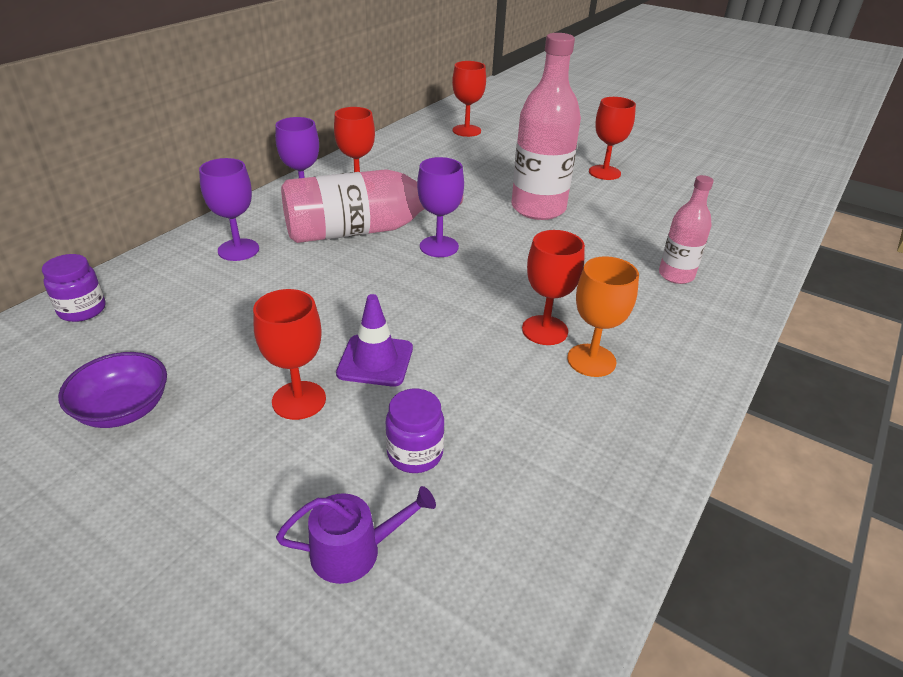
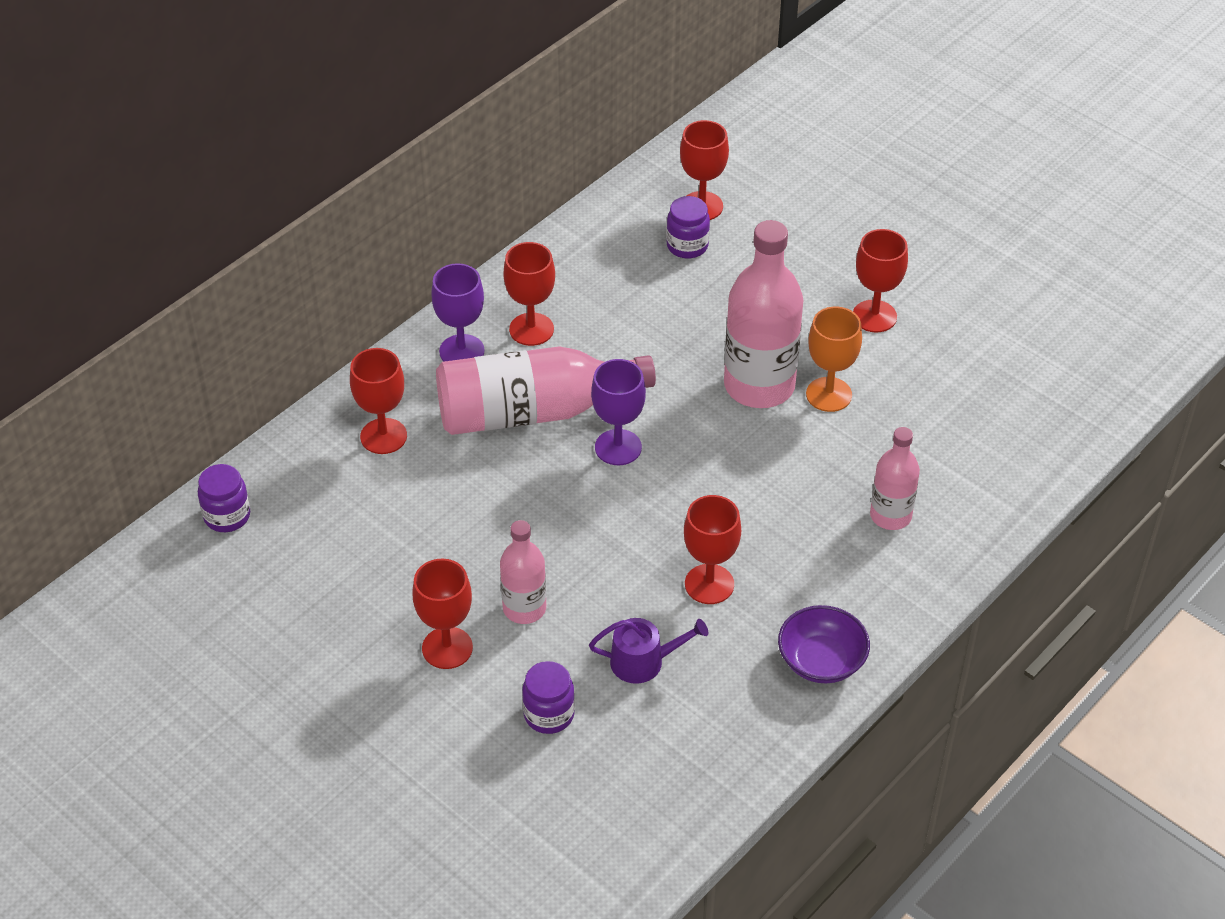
camera: 10 degrees right, 10 degrees up
(123, 409) = (287, 643): purple bowl -> purple bowl (821, 661)
(238, 250) = (383, 436): purple goblet -> red goblet
(354, 551) = (487, 795): purple watering can -> purple watering can (644, 661)
(375, 361) = (524, 608): purple traffic cone -> pink bottle
(462, 147) = (687, 246): none -> purple jar
(591, 360) = (746, 627): orange goblet -> orange goblet (829, 394)

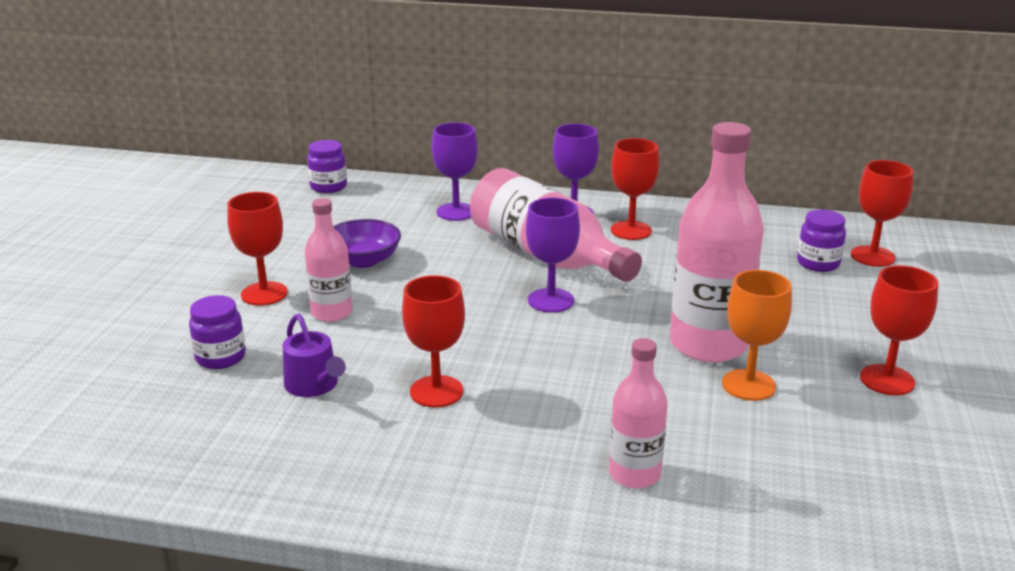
camera: 60 degrees right, 20 degrees down
(383, 436) = (456, 212): red goblet -> purple goblet
(821, 661) = (391, 489): purple bowl -> purple bowl (363, 260)

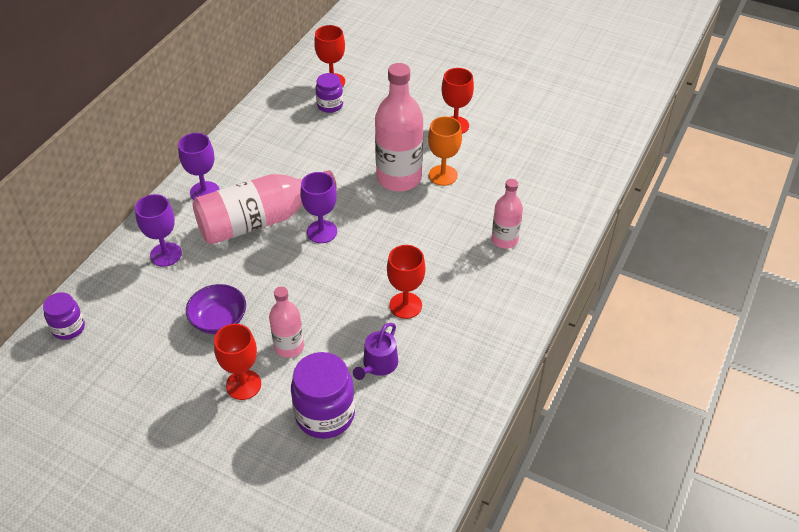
camera: 75 degrees left, 20 degrees up
(220, 357) = (325, 415): purple jar -> purple jar, size x1.70
(314, 385) = (378, 365): purple watering can -> purple watering can turned 135 degrees clockwise
(631, 230) = (246, 171): red goblet -> none

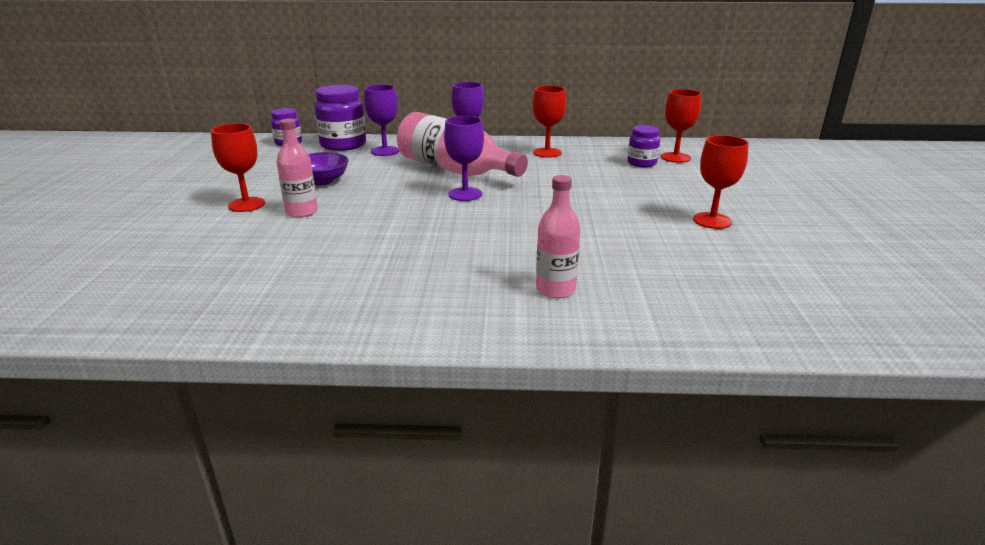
camera: 65 degrees right, 20 degrees down
(325, 415) = (215, 245): purple jar -> purple jar (343, 145)
(378, 365) = (294, 256): purple watering can -> none
(399, 178) = (584, 210): pink bottle -> none
(405, 305) = (392, 252): red goblet -> red goblet (547, 153)
(443, 175) = (619, 231): orange goblet -> none

